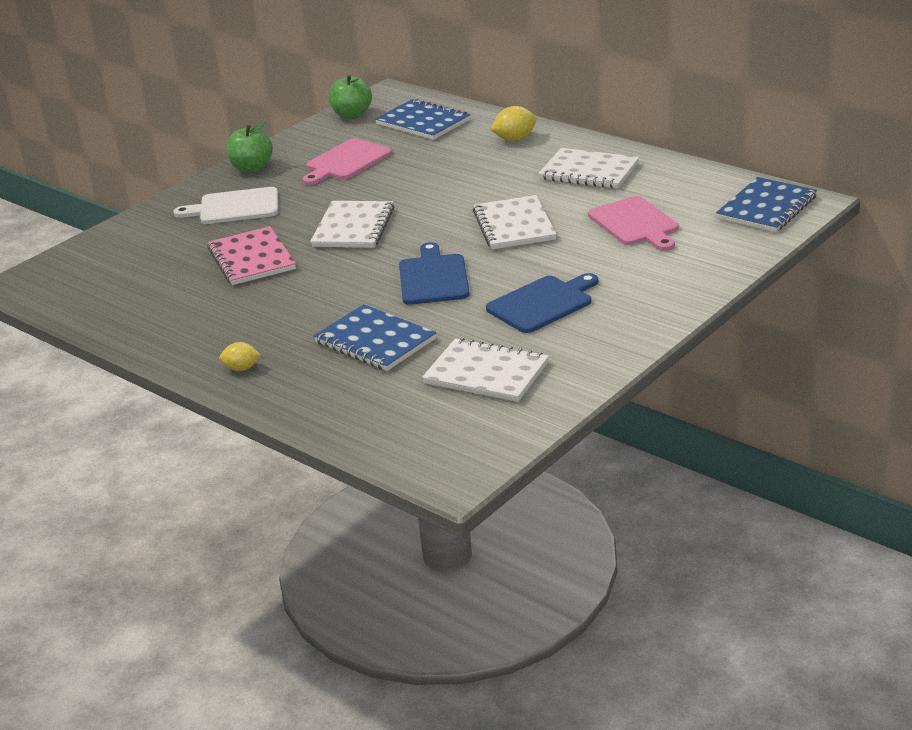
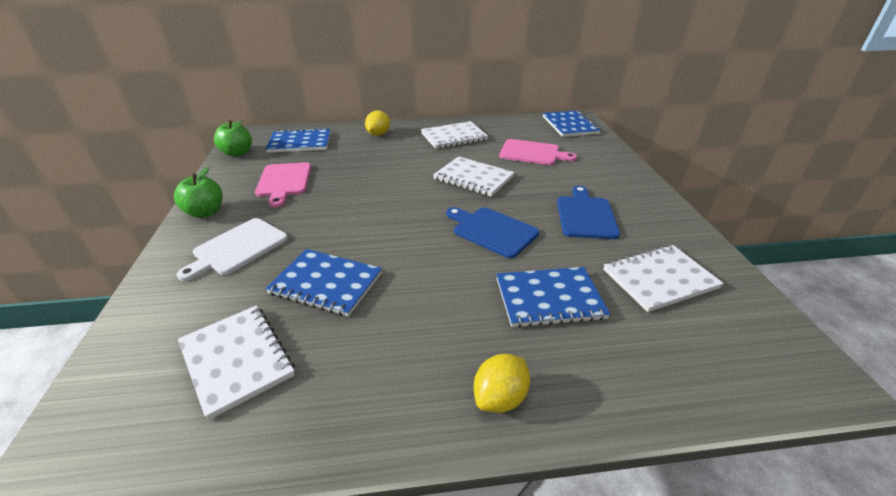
camera: 50 degrees left, 5 degrees up
(241, 368) = (500, 398): yellow lemon -> yellow lemon, size x1.51
(252, 259) = (326, 283): pink notebook -> blue notebook
(353, 227) = (370, 222): white notebook -> white notebook (236, 360)

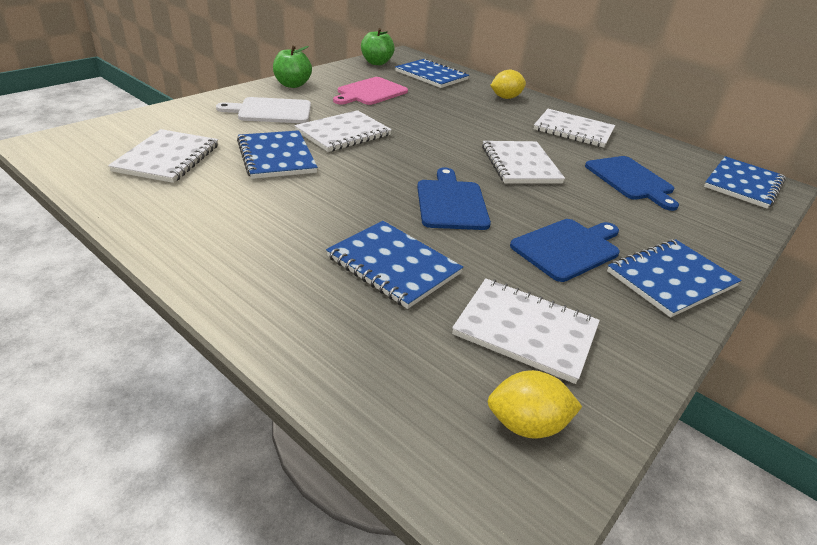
camera: 45 degrees right, 0 degrees up
(334, 228) = (343, 133): none -> white notebook
(500, 398) = (237, 277): yellow lemon -> yellow lemon (526, 424)
(532, 153) = (630, 180): pink cutting board -> blue cutting board
(641, 199) = (671, 279): none -> blue notebook

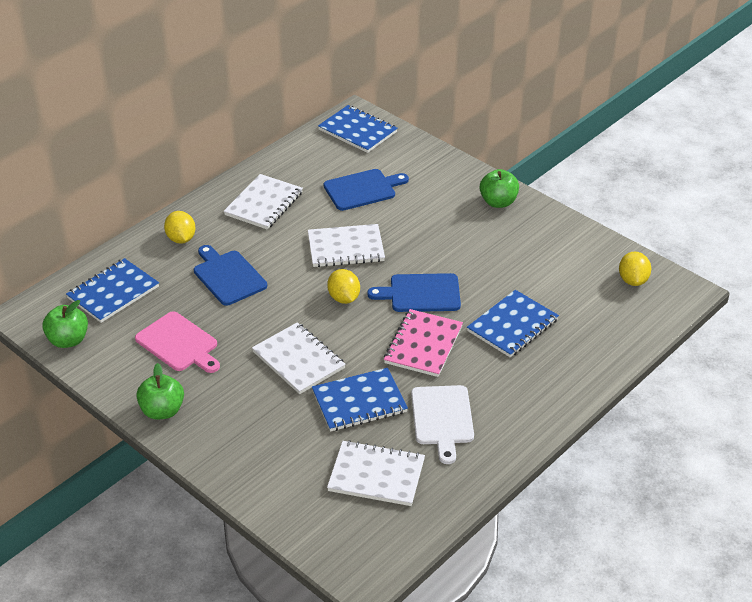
camera: 85 degrees left, 5 degrees up
(271, 111) = (248, 419): white cutting board -> white cutting board (442, 418)
(359, 197) = (423, 345): none -> pink notebook
(436, 159) = (344, 298): none -> yellow lemon
(525, 331) = (564, 272): white notebook -> none
(568, 248) = (472, 241): blue cutting board -> blue cutting board (228, 276)
(671, 279) = (498, 202): blue notebook -> green apple

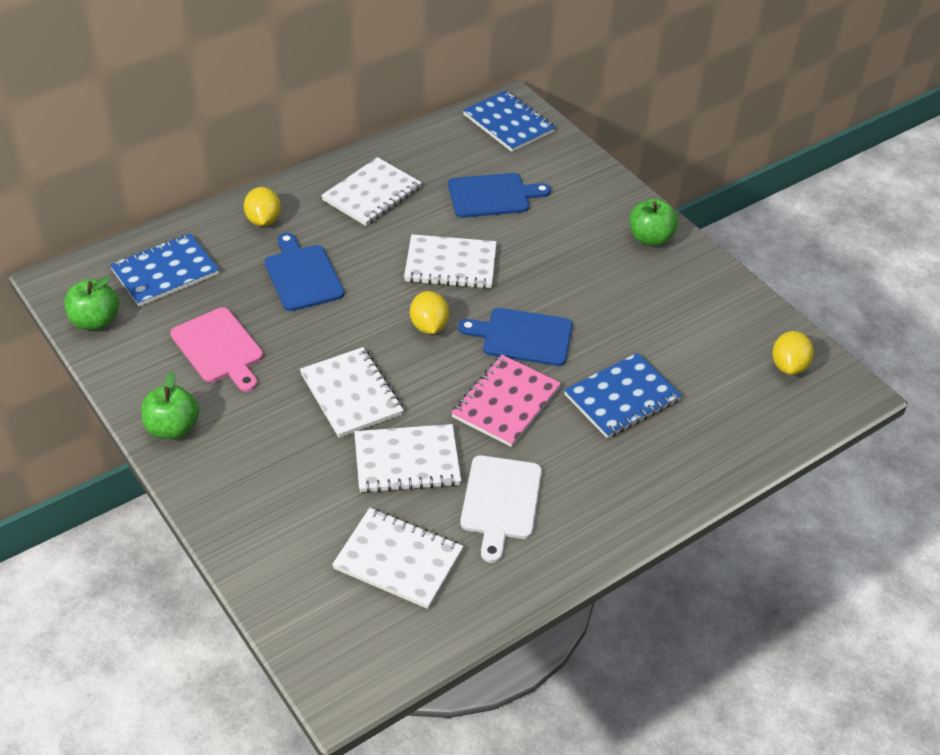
camera: 10 degrees right, 5 degrees up
(359, 402) = (407, 461): blue notebook -> white notebook

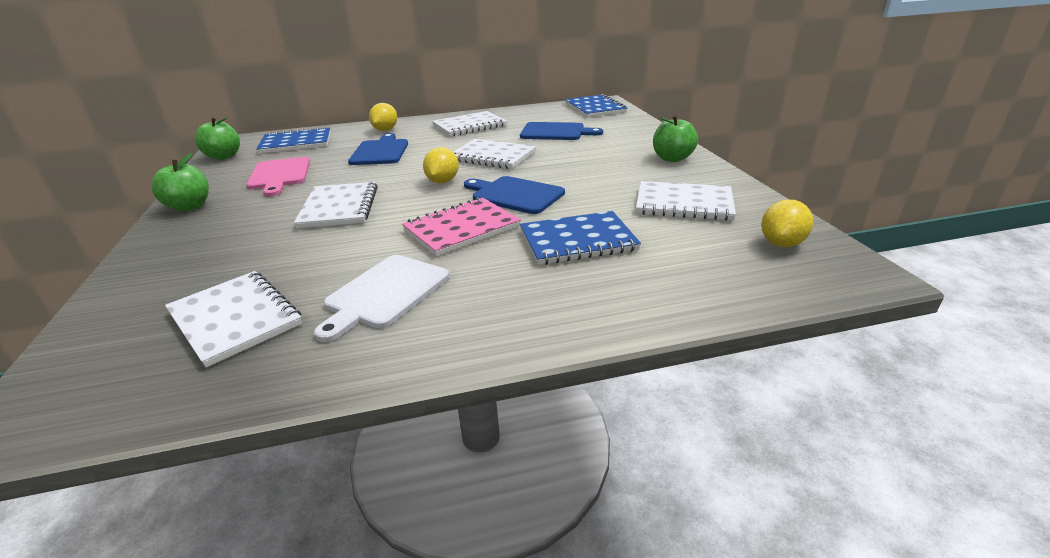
camera: 25 degrees right, 15 degrees down
(407, 461) = (333, 250): white notebook -> white notebook (684, 203)

